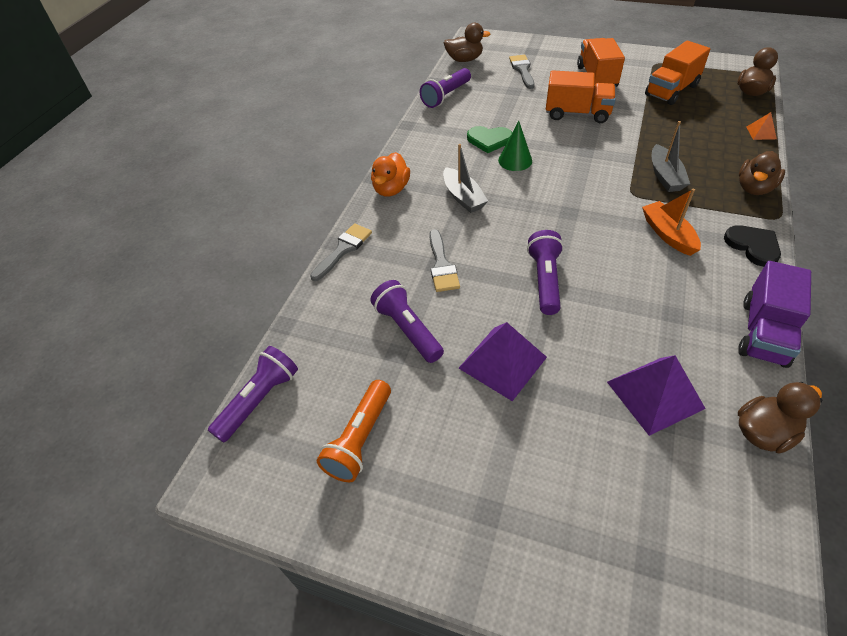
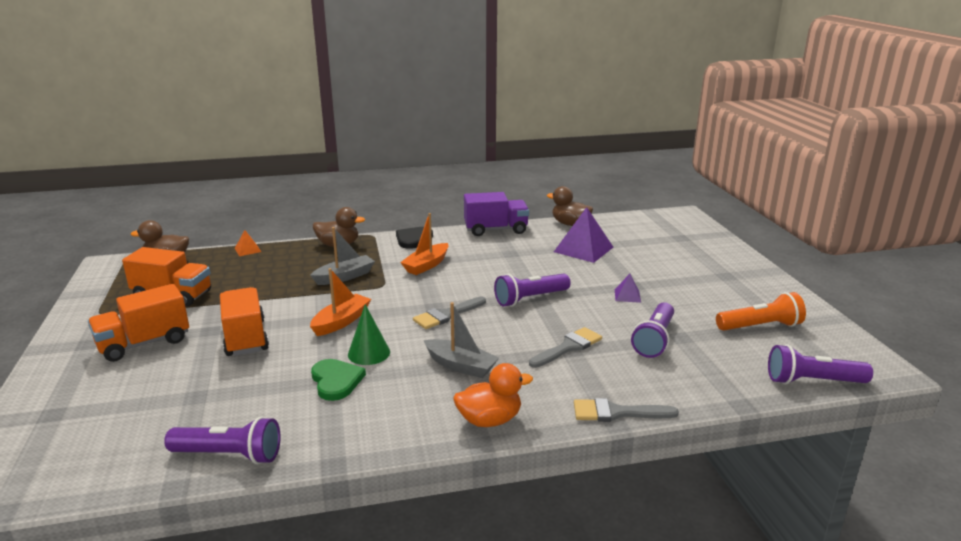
camera: 125 degrees left, 25 degrees down
(463, 197) = (460, 366): grey boat -> grey boat turned 90 degrees clockwise
(464, 60) = (85, 478): brown duck -> none
(502, 362) = (627, 296): purple pyramid -> purple pyramid, size x0.49
(522, 70) = (126, 405): grey brush -> grey brush (447, 315)
(574, 157) = (341, 322): none -> orange boat

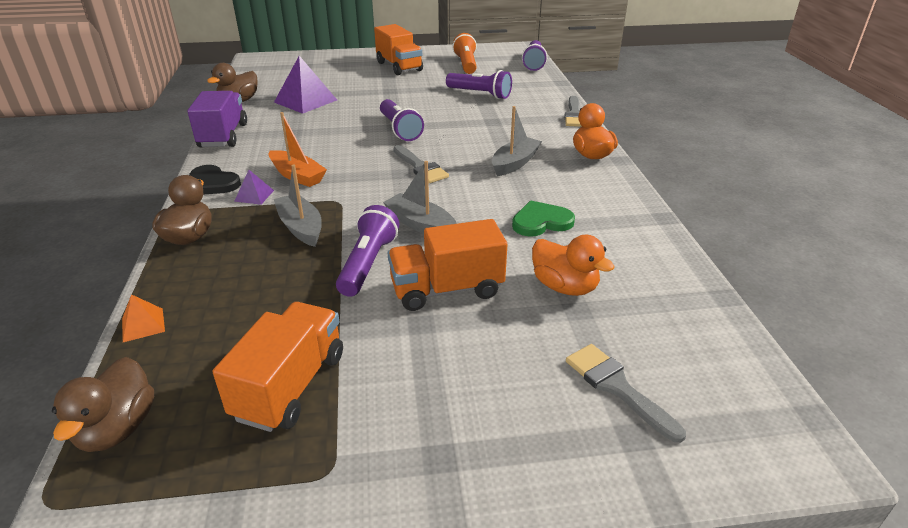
camera: 85 degrees left, 10 degrees up
(144, 343) = (448, 384): orange truck -> orange truck (399, 66)
(228, 391) = (564, 287): none -> orange duck
(229, 455) = (670, 271): purple flashlight -> purple flashlight (368, 263)
(341, 322) = (420, 224): orange boat -> grey boat
(369, 353) = (490, 206): green cone -> none
(568, 347) = (488, 122): grey brush -> grey brush (617, 387)
(627, 296) = (407, 94): purple pyramid -> purple pyramid (254, 195)

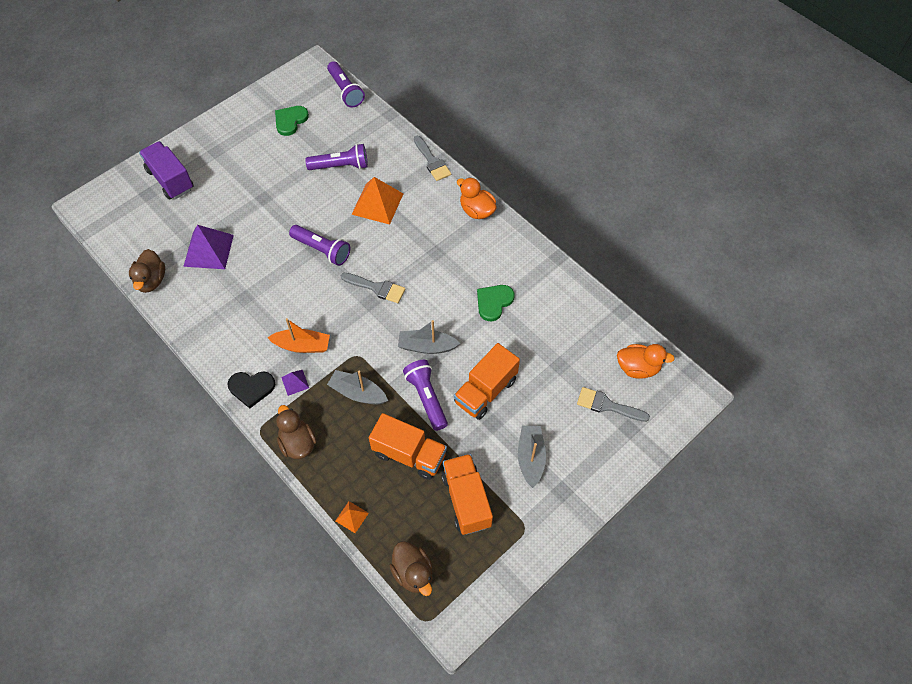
camera: 35 degrees left, 25 degrees up
(223, 136) = (194, 332): purple truck -> purple truck (170, 180)
(399, 66) = (235, 153): orange truck -> orange truck (409, 454)
(466, 64) = (290, 121): orange flashlight -> green heart
(488, 121) = (377, 203): none -> orange pyramid
(514, 163) = (435, 248): grey boat -> grey boat (530, 458)
(564, 287) = (543, 351): orange duck -> orange duck (638, 368)

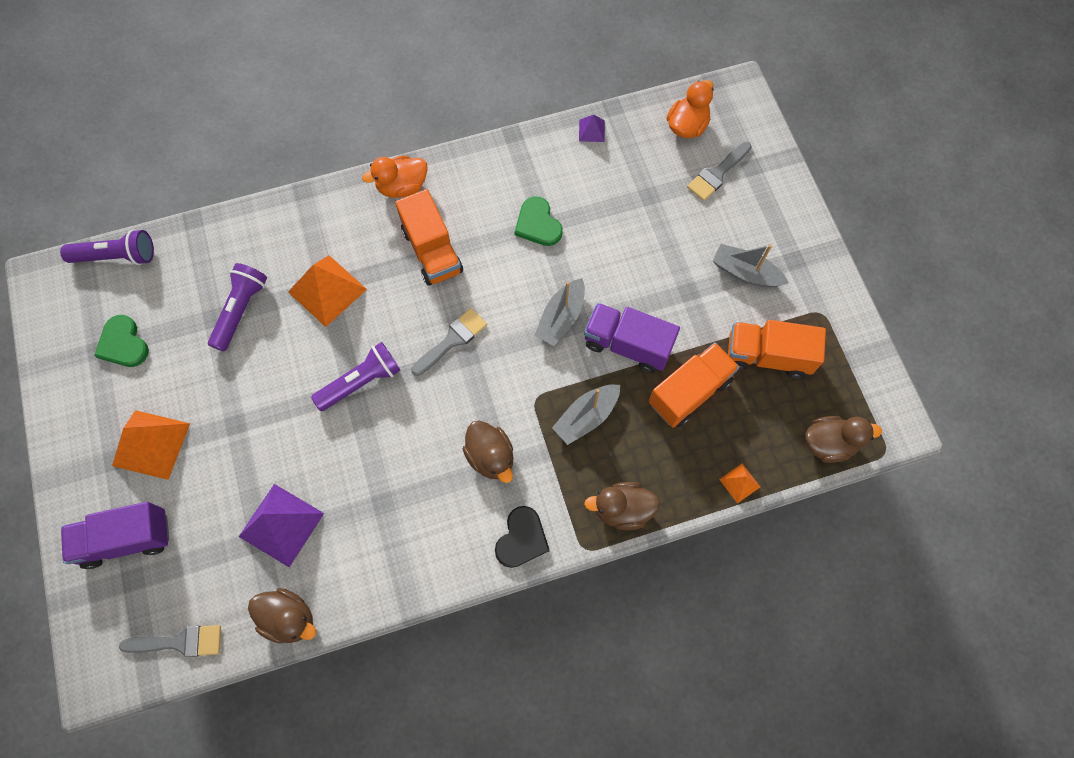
camera: 65 degrees left, 10 degrees up
(233, 164) = (151, 444): none -> orange pyramid
(295, 382) = (538, 483): purple pyramid -> purple pyramid (591, 130)
(302, 346) = (491, 456): orange boat -> brown duck
(427, 398) = (627, 345): purple flashlight -> purple truck
(432, 161) = (299, 203): grey brush -> grey brush (180, 642)
(485, 391) = (647, 281): orange truck -> orange truck (432, 251)

